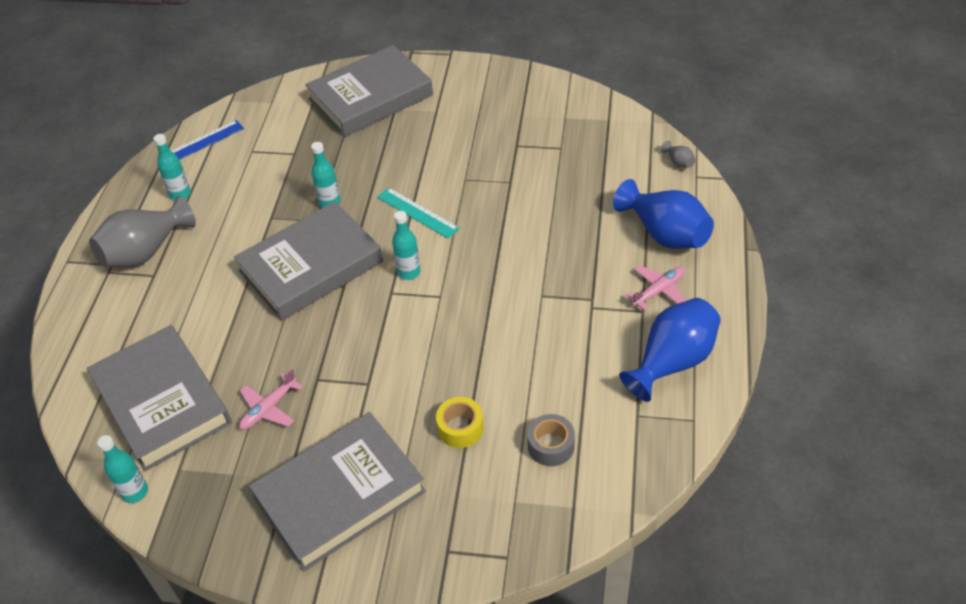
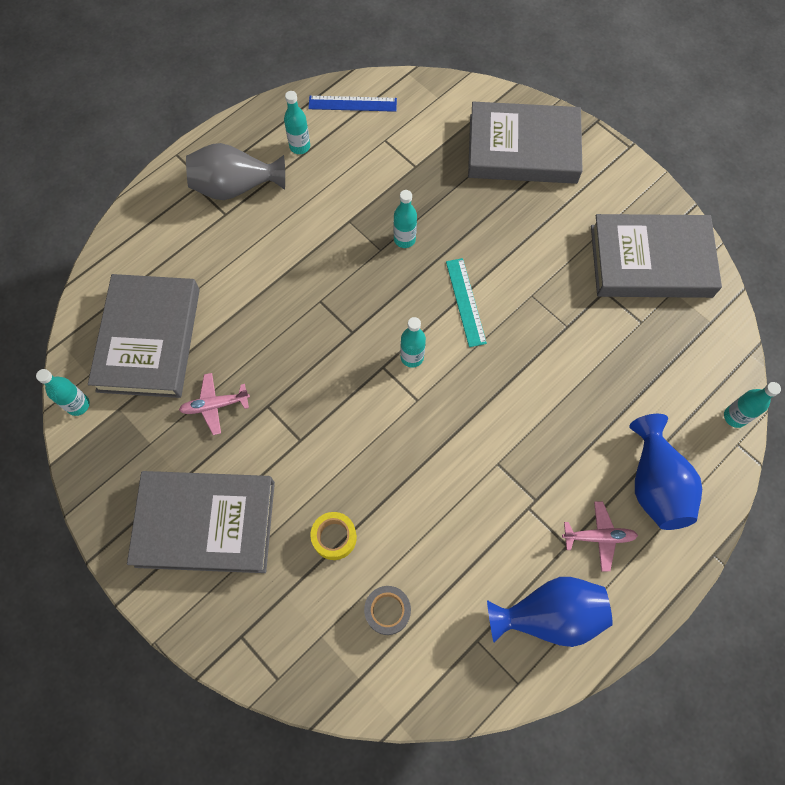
camera: 35 degrees right, 20 degrees up
(311, 266) = (342, 293): grey book -> grey book (650, 261)
(678, 162) = (735, 417): grey vase -> turquoise bottle

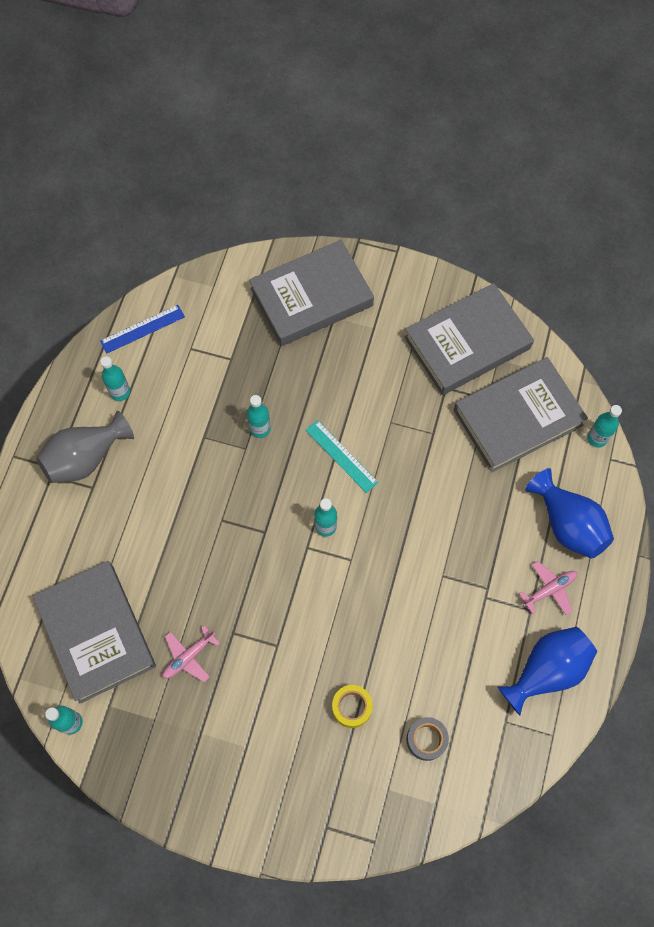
camera: 30 degrees left, 0 degrees up
(206, 524) = (242, 757): grey book -> grey book (518, 418)

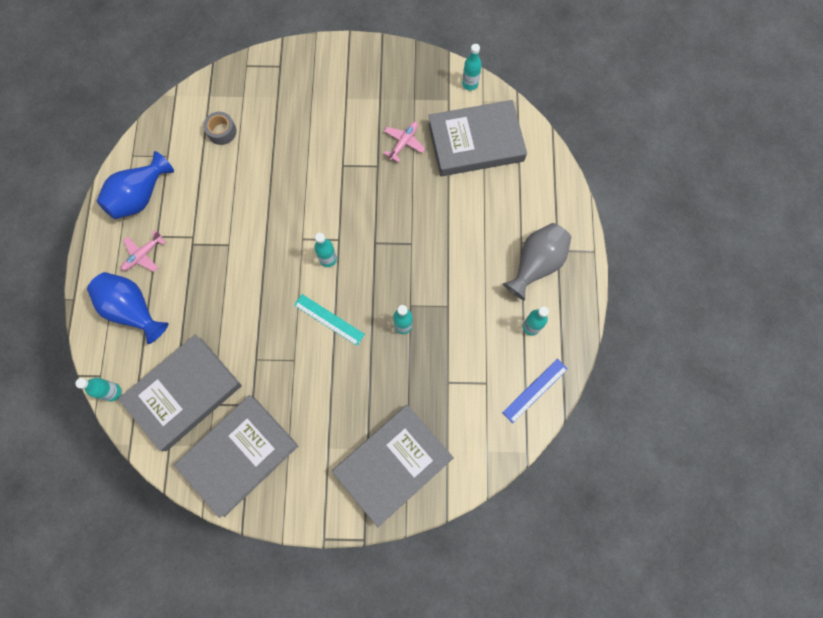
camera: 165 degrees right, 5 degrees up
(96, 633) = (475, 142): grey book -> grey book turned 60 degrees counterclockwise
(351, 707) = (278, 139): yellow tape -> none

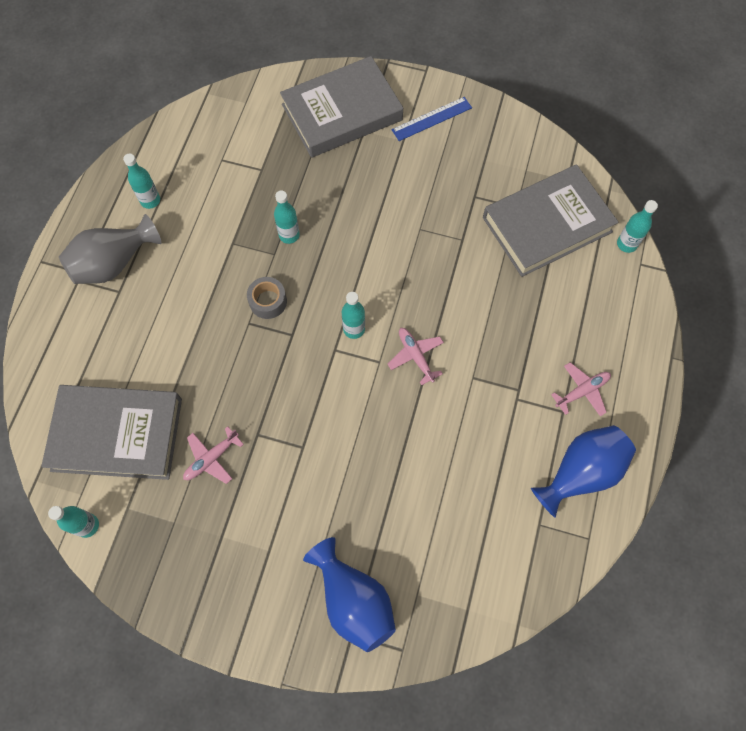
camera: 165 degrees left, 5 degrees down
(133, 310) = (599, 327): blue vase -> blue vase (353, 600)
(222, 131) = (457, 543): grey tape -> grey tape (268, 301)
(239, 455) = (495, 154): grey book -> none
(275, 250) = (415, 356): none -> pink plane
(329, 319) = (370, 261): turquoise ruler -> none
(535, 390) = (174, 141): blue ruler -> blue ruler (431, 119)

